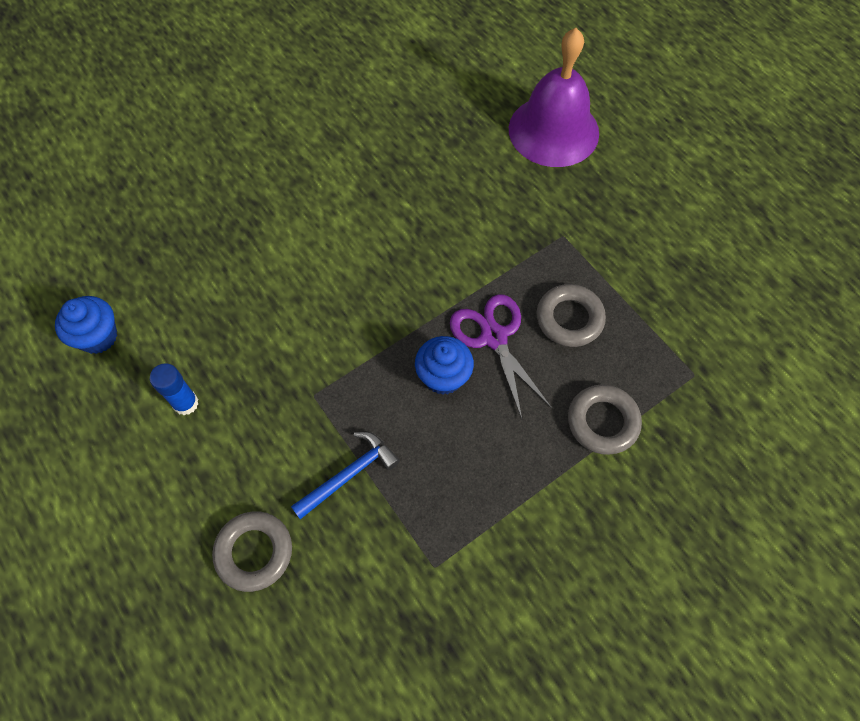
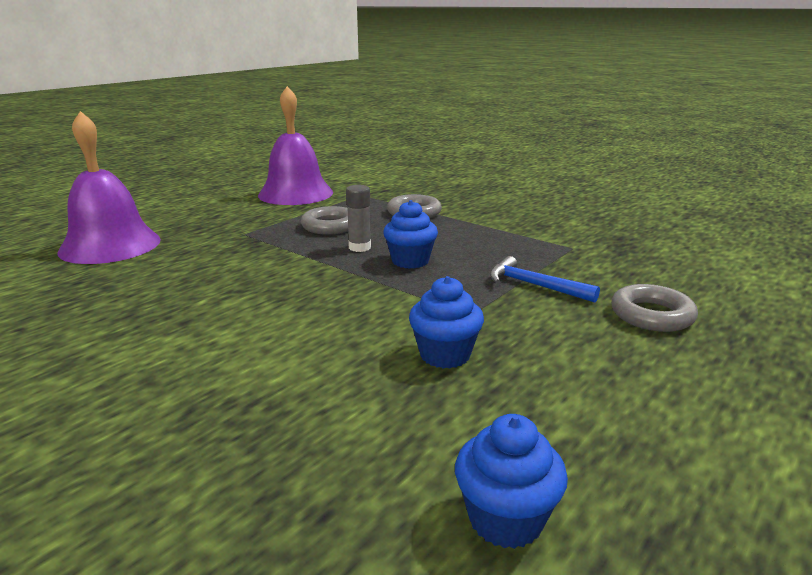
camera: 105 degrees left, 40 degrees down
(186, 403) = (544, 392): blue glue stick -> none
(257, 355) = (445, 355): none -> blue cupcake
(494, 337) = (359, 247): purple scissors -> grey glue stick
(711, 296) = (295, 193): none -> purple bell

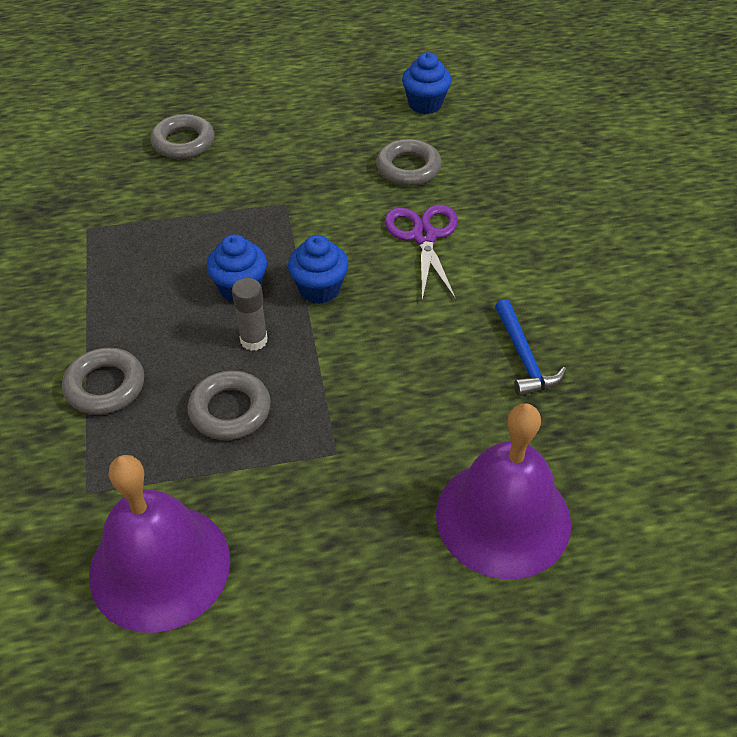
camera: 140 degrees left, 25 degrees up
(299, 344) = (424, 236): none -> purple scissors
(398, 401) = (408, 168): none -> grey ring
(445, 355) = (347, 182): blue cupcake -> blue cupcake (319, 289)
(534, 285) = (200, 204): blue hammer -> blue hammer (523, 357)

